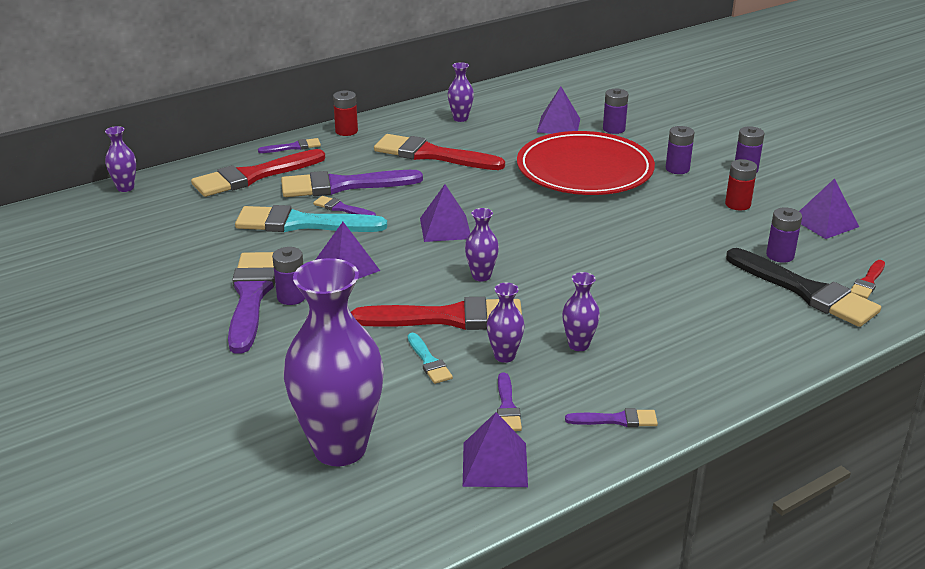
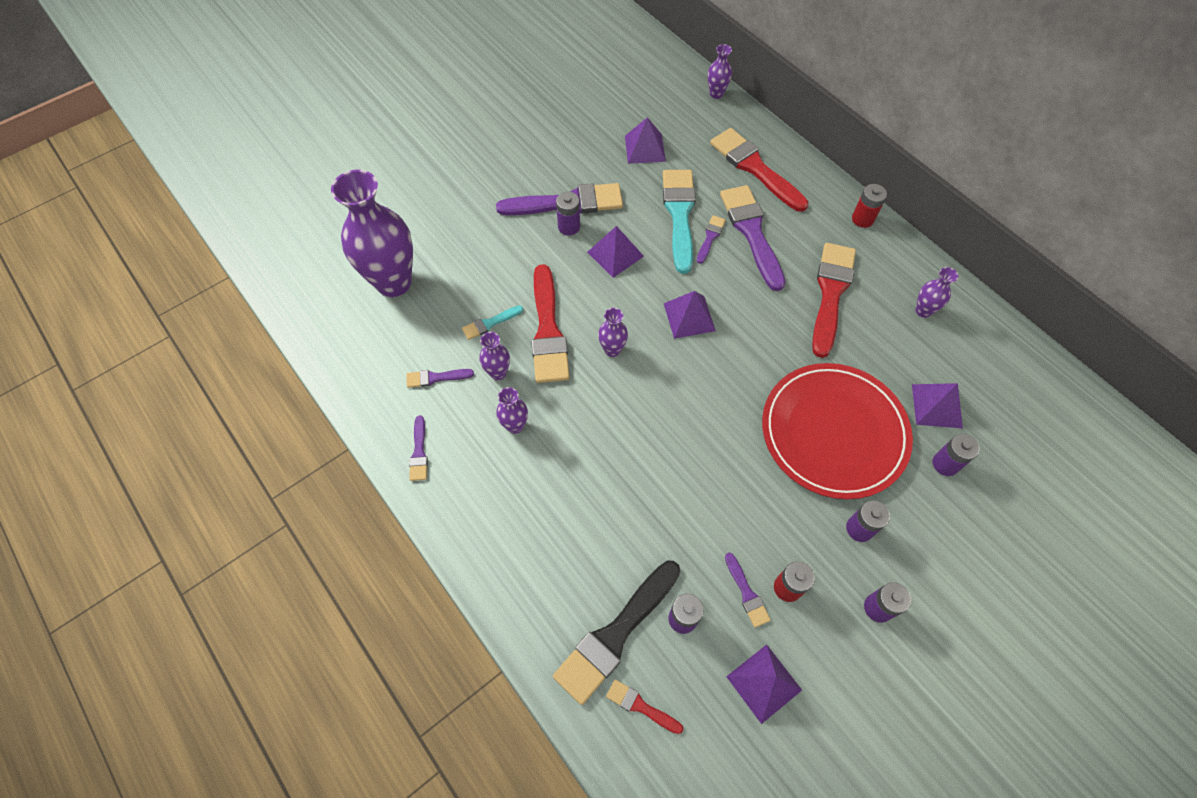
camera: 85 degrees right, 30 degrees up
(293, 147) = (817, 185): purple brush -> purple brush (746, 593)
(495, 464) = (373, 373): purple pyramid -> purple pyramid (645, 148)

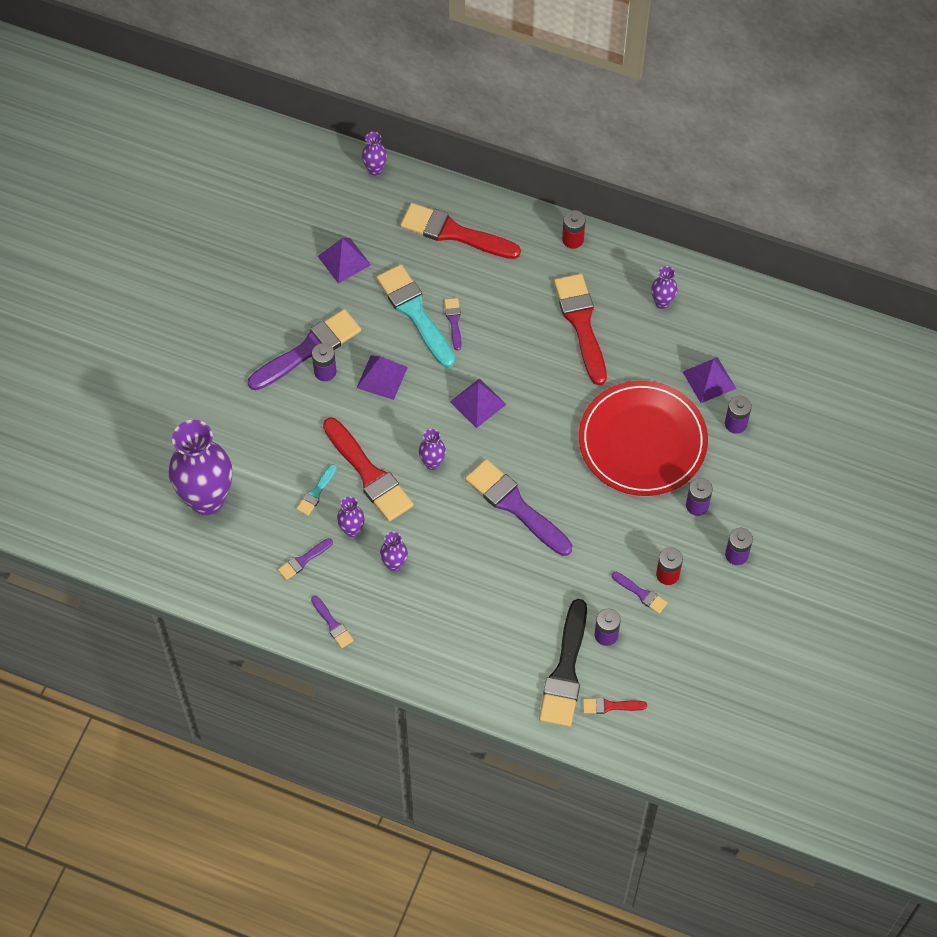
camera: 30 degrees left, 0 degrees up
(752, 232) = (486, 299): purple brush -> purple brush (515, 506)
(763, 683) = (684, 646): purple pyramid -> none

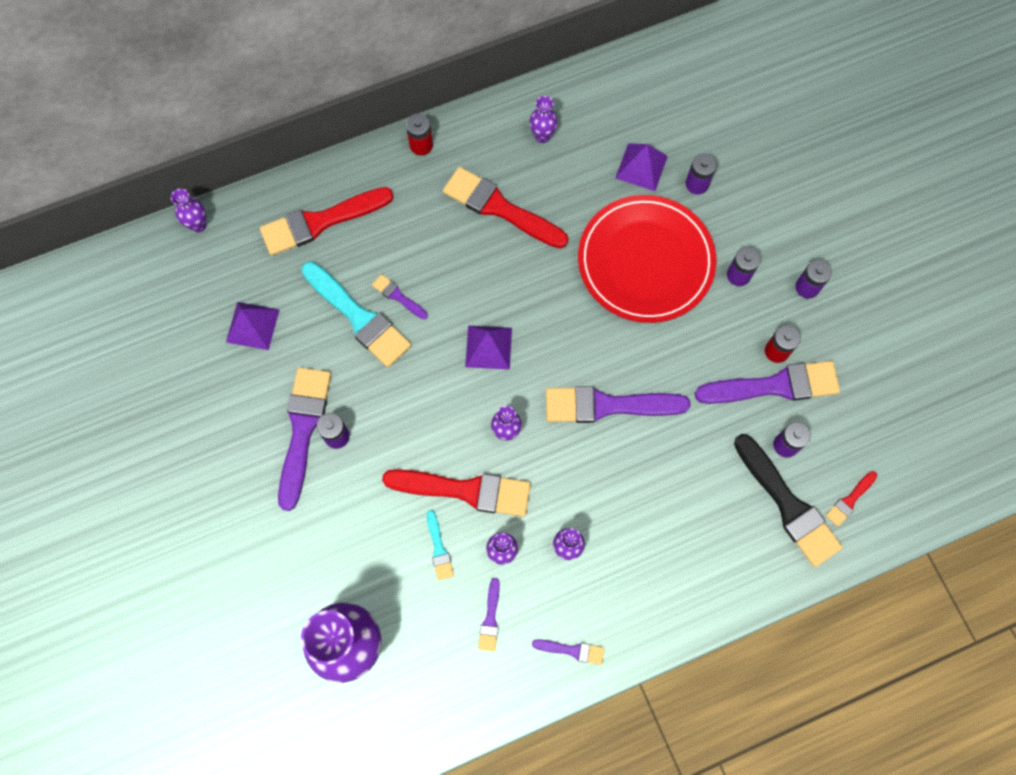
camera: 45 degrees left, 10 degrees up
(382, 377) = (389, 397): purple pyramid -> none
(415, 312) = (358, 317): turquoise brush -> turquoise brush turned 150 degrees counterclockwise
(641, 593) = (774, 385): purple brush -> purple brush, size x2.13

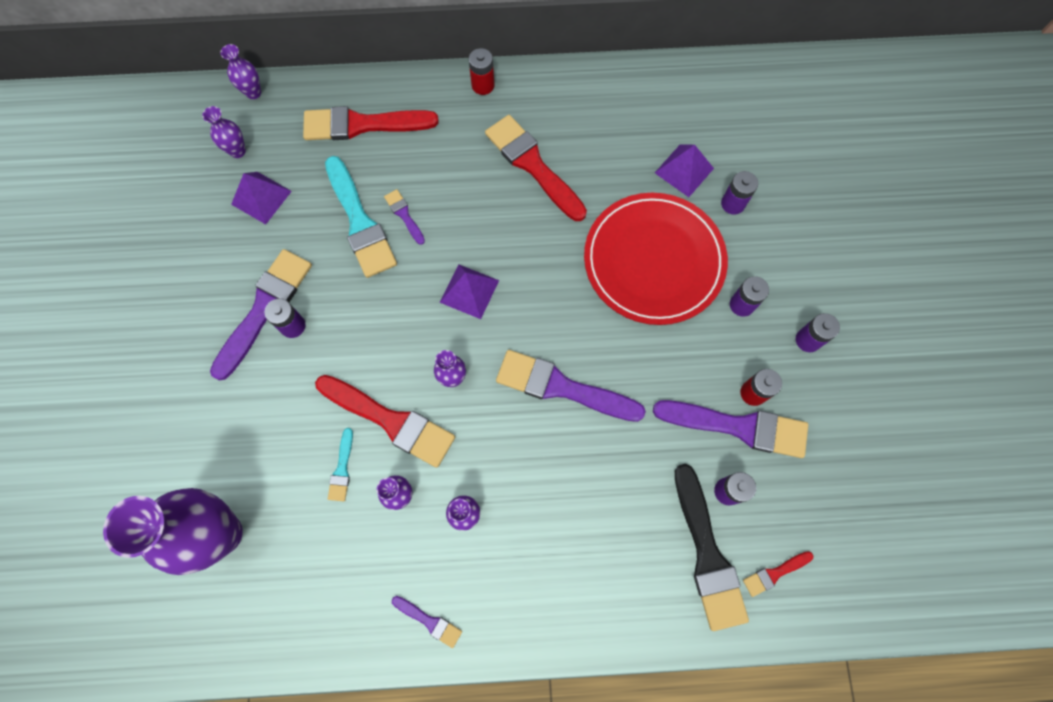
camera: 20 degrees right, 0 degrees up
(490, 618) = (362, 557): purple brush -> none
(542, 136) = (599, 112): purple vase -> purple vase (238, 151)

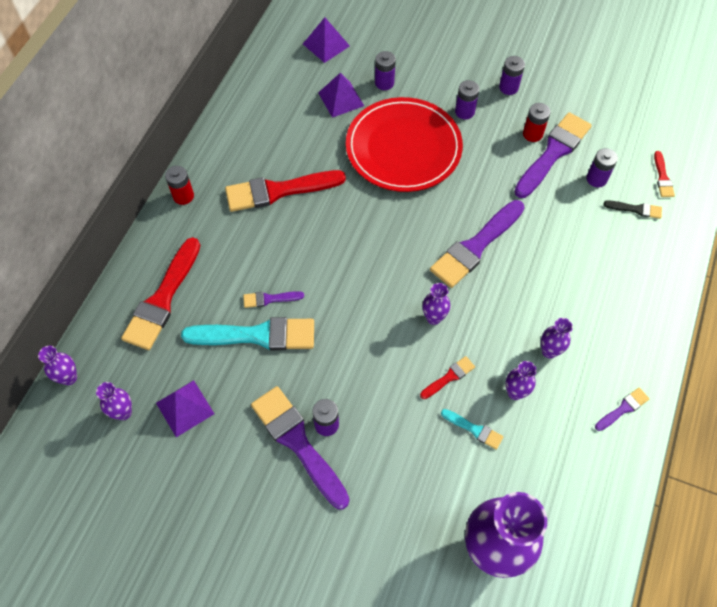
camera: 65 degrees left, 10 degrees down
(390, 421) = (449, 377): red brush -> red brush, size x0.47
(469, 291) = (365, 277): purple pyramid -> purple pyramid (326, 45)
(707, 554) = (636, 209): black brush -> black brush, size x0.47

